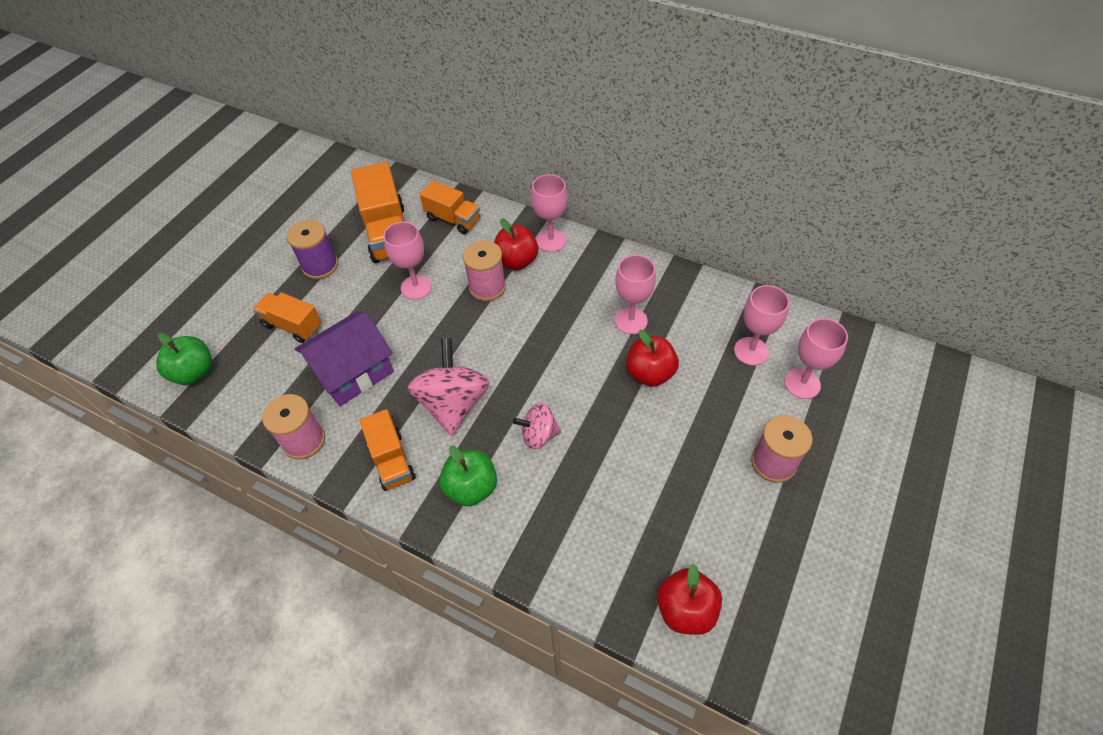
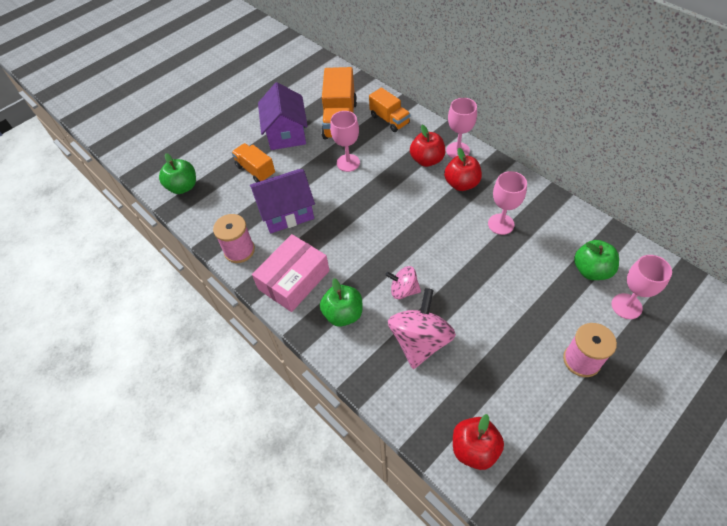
camera: 20 degrees right, 0 degrees up
(320, 266) = (286, 133): purple spool -> purple house
(391, 460) = (294, 280): orange truck -> pink box
(453, 404) = (349, 252): pink spinning top -> pink spinning top (420, 341)
(487, 287) = (399, 174): pink spool -> none
(650, 373) = (503, 267): red apple -> red apple (461, 184)
(751, 351) = (591, 270): pink goblet -> green apple

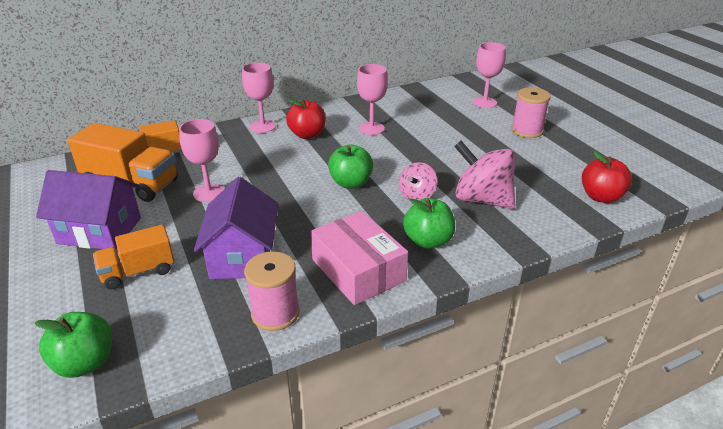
camera: 75 degrees left, 20 degrees down
(427, 160) = (258, 145): red apple -> none
(591, 270) = (445, 106): green apple -> green apple (350, 183)

